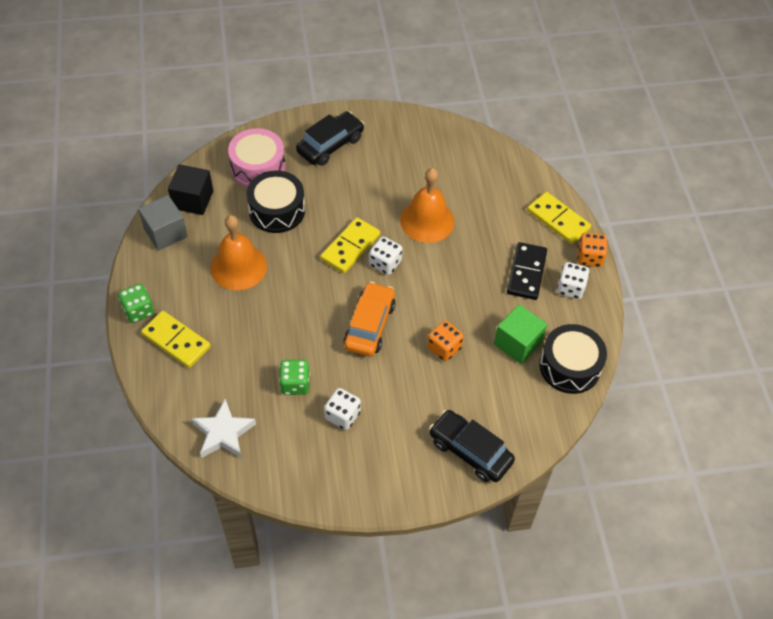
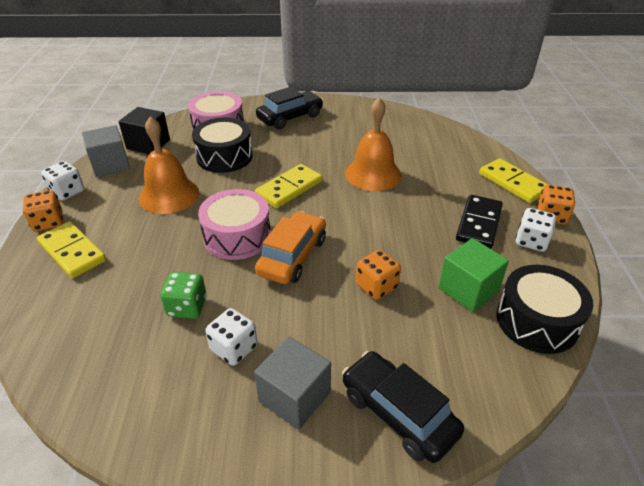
camera: 10 degrees right, 15 degrees down
(138, 310) = (48, 222): green dice -> orange dice
(223, 433) = (77, 353): white star -> none
(316, 309) = (237, 236): none -> pink drum
(385, 263) = (322, 204): white dice -> white dice (67, 192)
(396, 448) = (294, 397): none -> grey cube

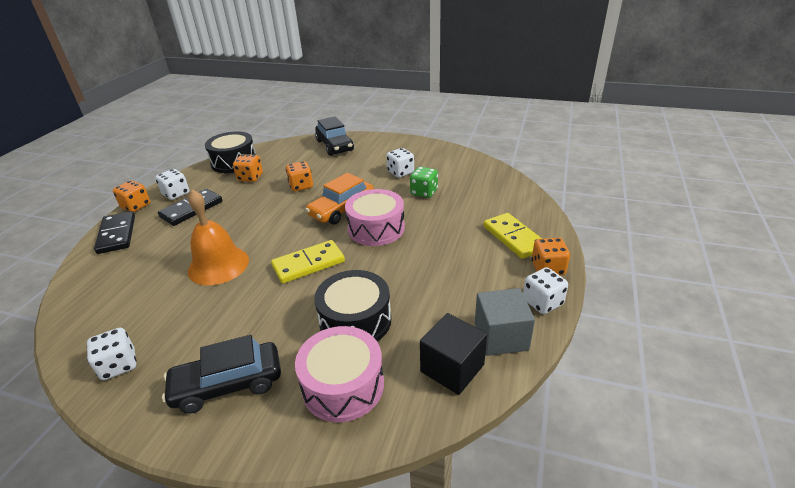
camera: 160 degrees left, 5 degrees down
(169, 195) = (429, 278): orange bell -> none
(294, 397) = (377, 154): grey cube -> none
(368, 114) = (119, 365): none -> white dice
(468, 289) = (250, 177): green cube -> orange dice
(513, 183) = (117, 234): yellow domino -> black domino

